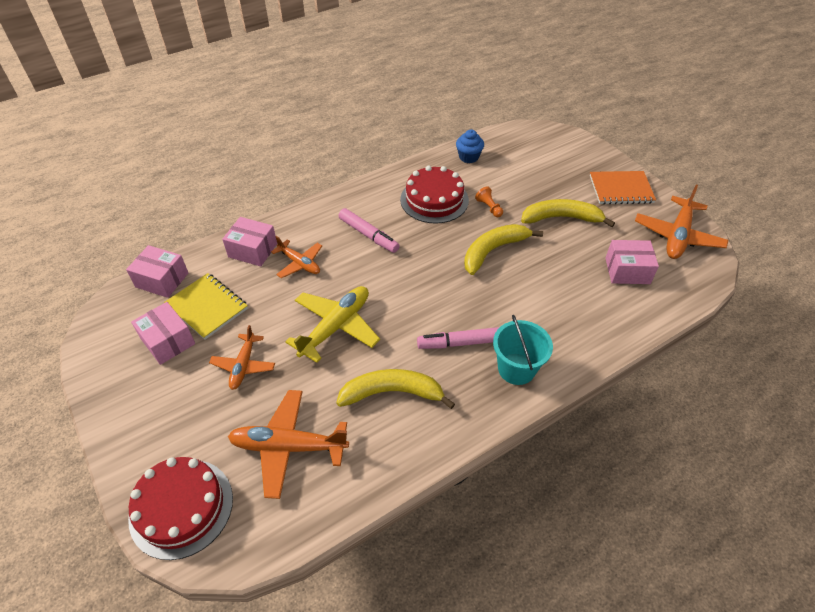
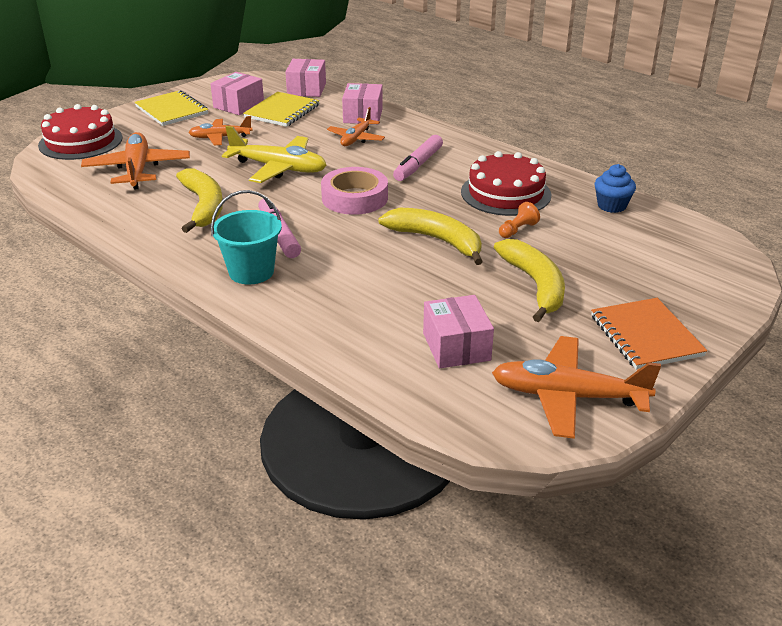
camera: 75 degrees right, 15 degrees down
(143, 405) = (172, 110): none -> yellow notebook
(412, 284) = (354, 198): none -> pink tape

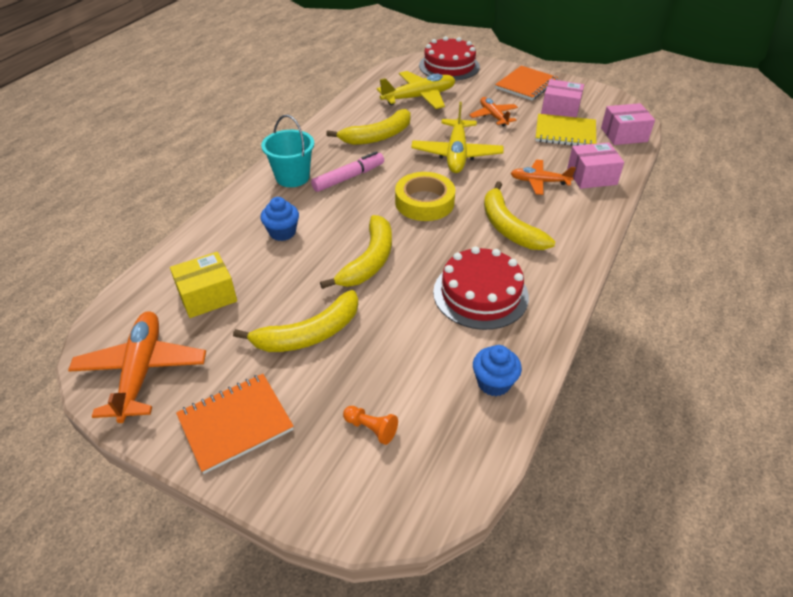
camera: 75 degrees right, 10 degrees up
(138, 170) = (419, 97): orange plane -> yellow plane
(172, 110) = (526, 85): yellow notebook -> orange notebook
(354, 198) = (424, 202): pink tape -> yellow tape
(362, 288) = (282, 232): none -> blue cupcake
(418, 165) = (508, 227): pink marker -> yellow banana
(456, 347) = (207, 296): pink box -> yellow box
(517, 230) = (408, 311): orange pawn -> orange pawn (371, 428)

